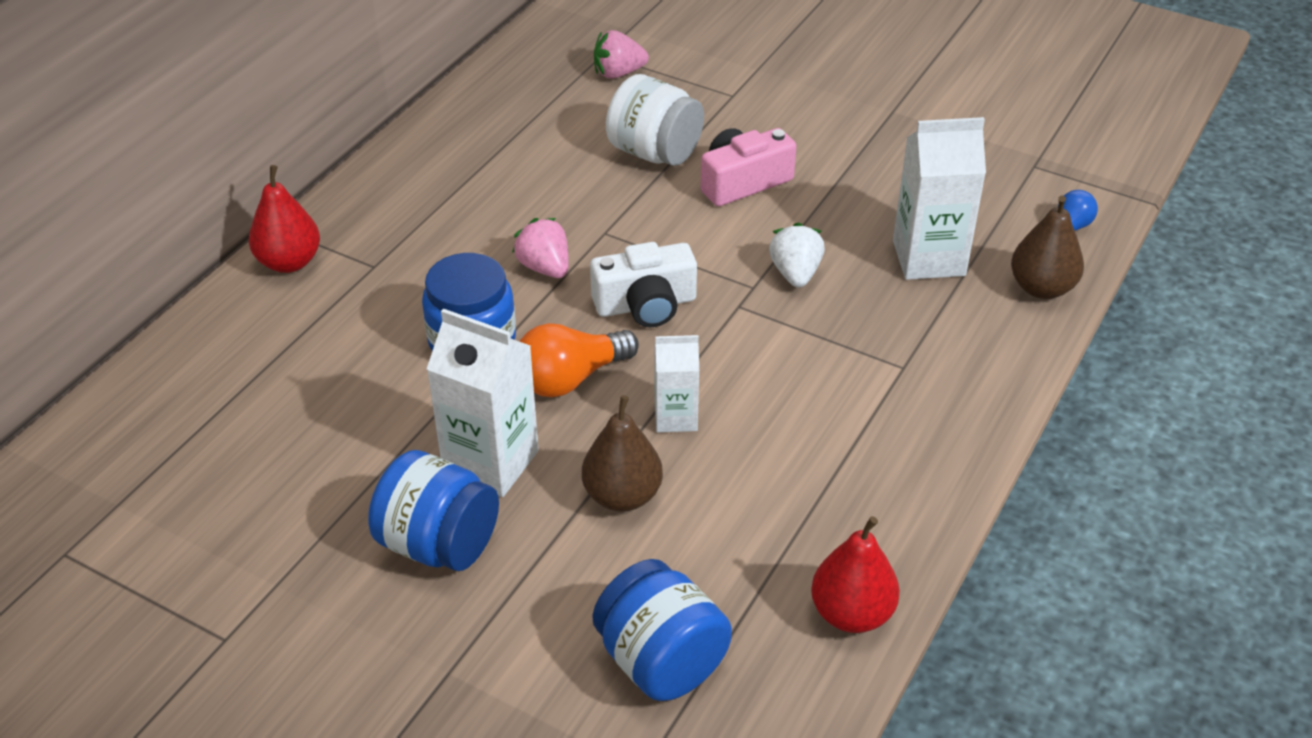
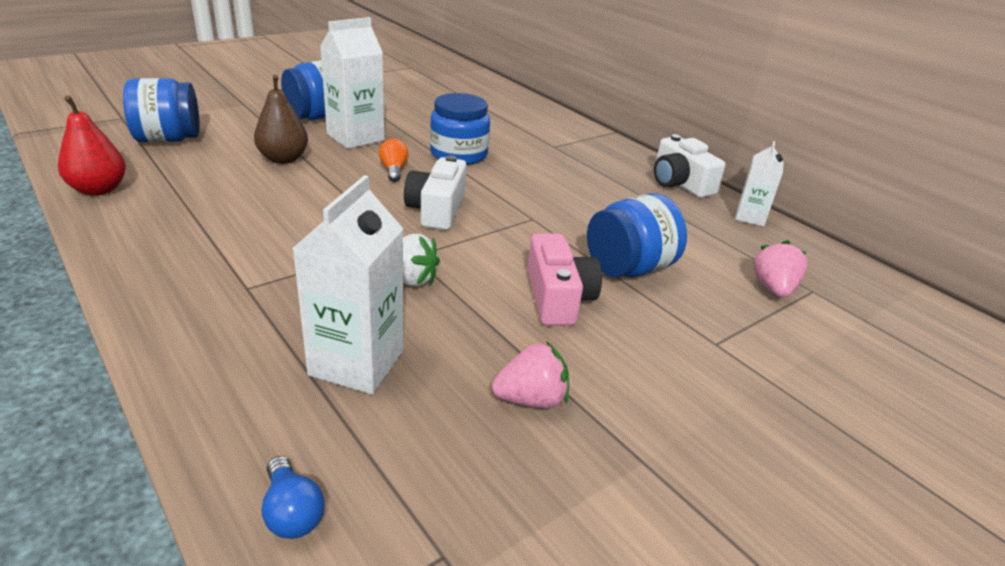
camera: 110 degrees right, 10 degrees down
(289, 262) = (574, 129): red pear -> none
(420, 147) = (679, 183): none -> white camera
(545, 268) = (509, 189): pink strawberry -> pink strawberry (531, 399)
(570, 379) = (394, 170): orange light bulb -> orange light bulb, size x0.59
(654, 153) = (628, 268): white jar -> blue jar
(675, 417) = (320, 189): white carton -> white carton (750, 217)
(1041, 288) = (231, 424): brown pear -> none

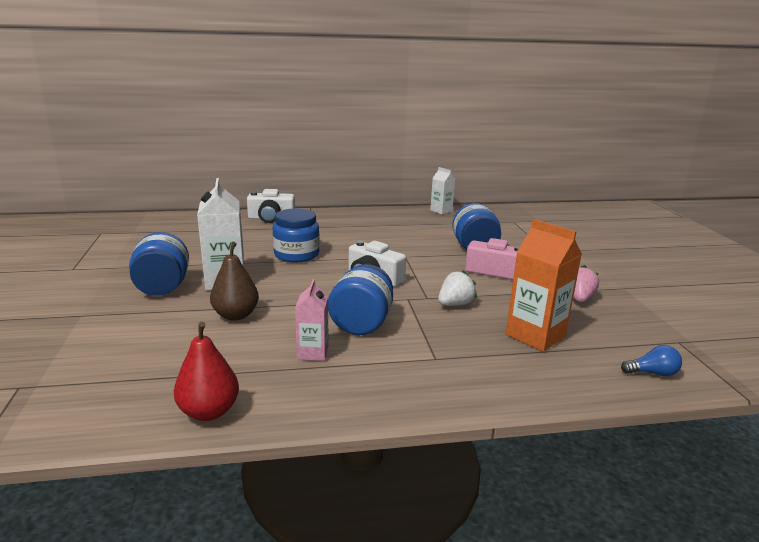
camera: 60 degrees left, 10 degrees down
(168, 139) = (124, 363): blue jar -> blue jar (361, 323)
(225, 212) = (313, 352): none -> pink carton
(356, 363) = (535, 335): white carton -> orange carton
(394, 170) = (300, 279): orange light bulb -> none
(679, 183) = (393, 213): white camera -> white camera (271, 218)
(773, 288) = (508, 227): pink strawberry -> none

